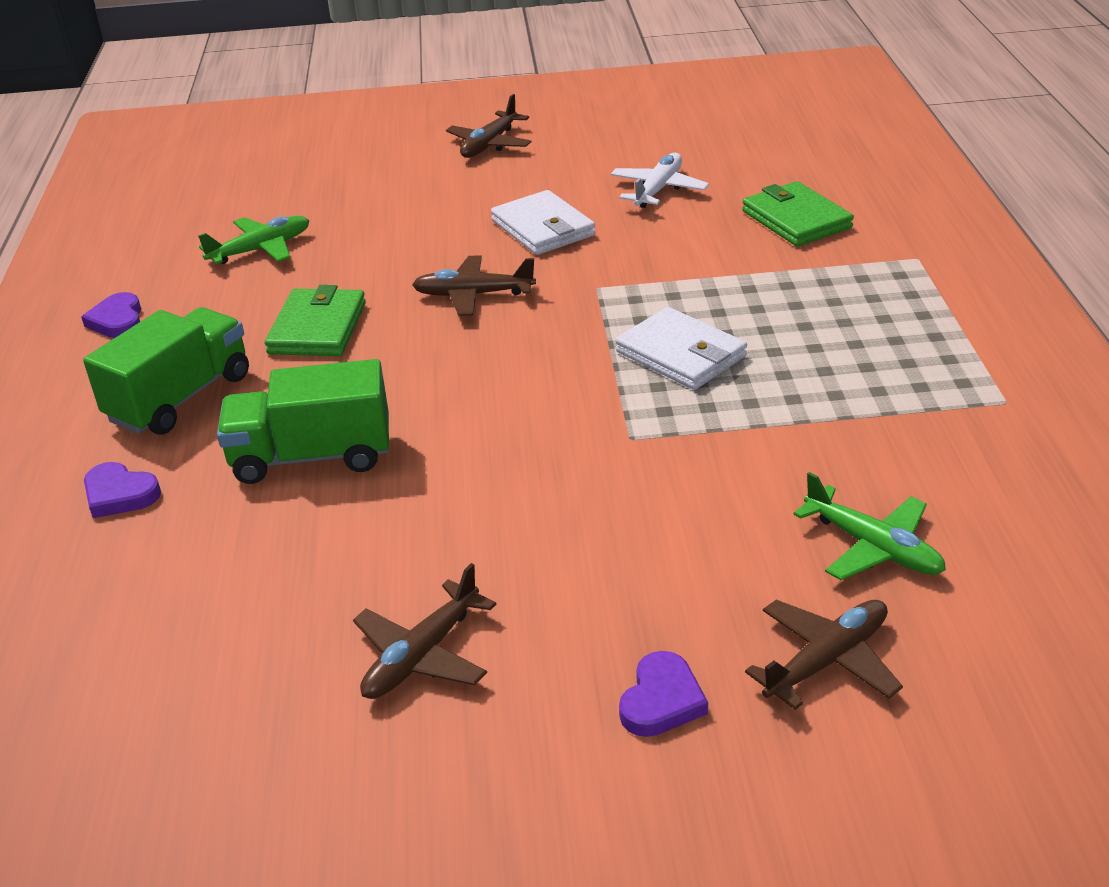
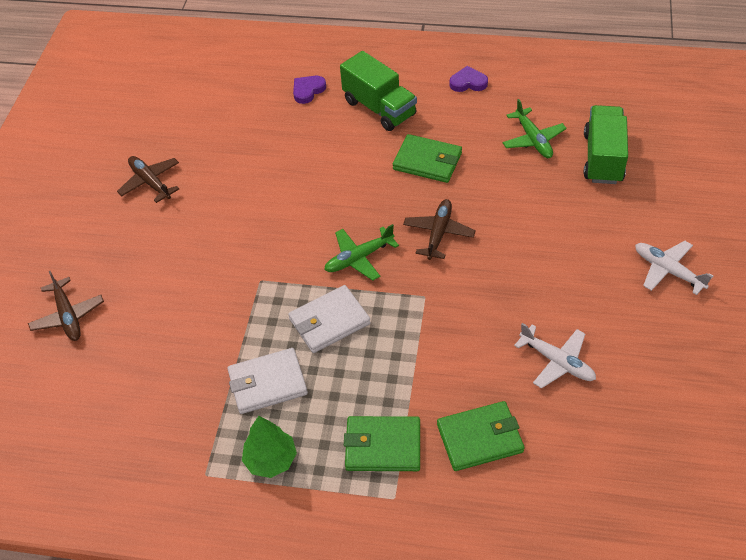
camera: 105 degrees right, 15 degrees up
(312, 456) = (305, 154): green truck -> green truck (603, 158)
(490, 144) = (668, 271): brown plane -> white plane
(543, 228) = (516, 281): white wallet -> white wallet (267, 383)
(661, 700) = (81, 253): purple heart -> none
(854, 277) = (383, 446): none -> green wallet
(873, 547) = (124, 358): green plane -> green plane (359, 258)
(939, 353) = (271, 460): none -> green tree

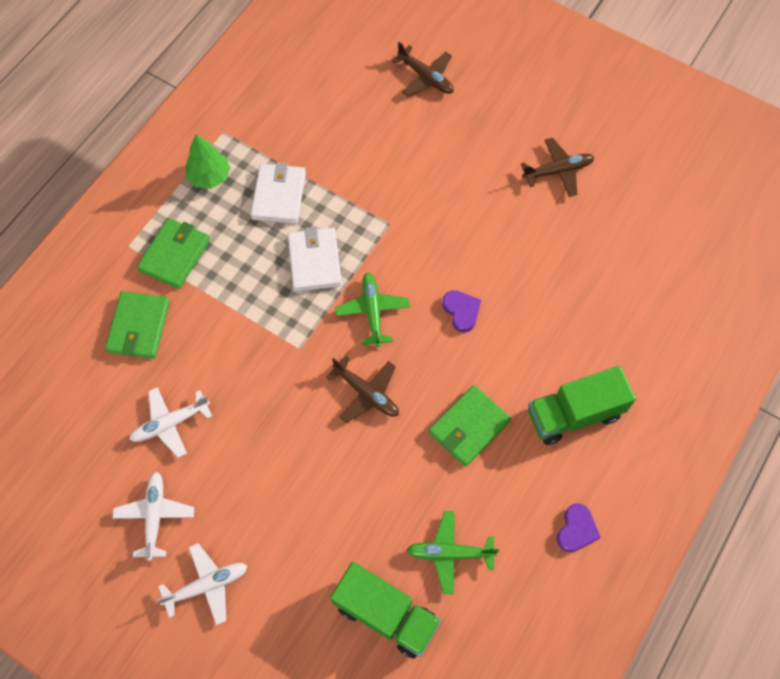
camera: 110 degrees right, 15 degrees up
(68, 315) = (425, 77): brown plane -> brown plane turned 135 degrees counterclockwise
(308, 90) = (635, 353): purple heart -> purple heart (461, 311)
(643, 333) = (155, 516): none -> white plane

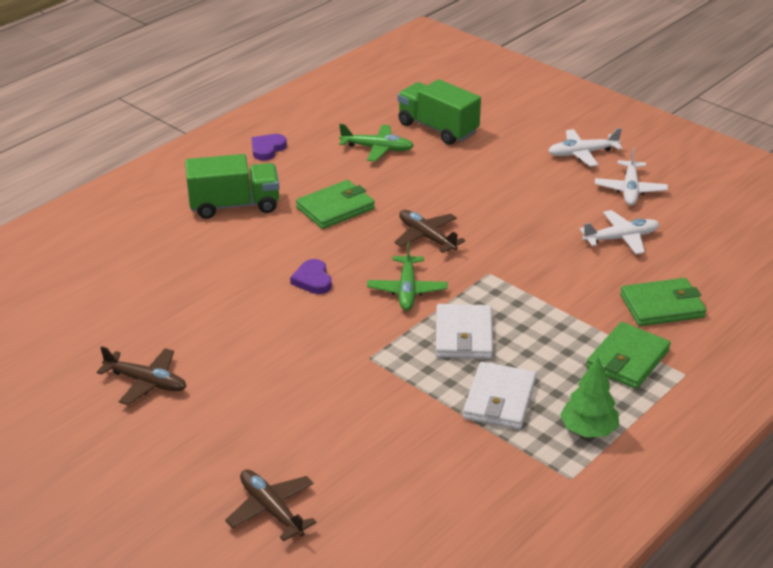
camera: 170 degrees left, 30 degrees down
(139, 327) = (662, 306): green wallet -> green wallet turned 60 degrees clockwise
(558, 171) = (146, 382): brown plane -> brown plane turned 150 degrees counterclockwise

